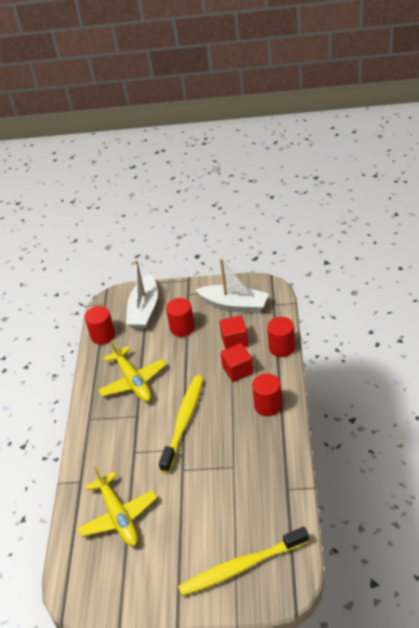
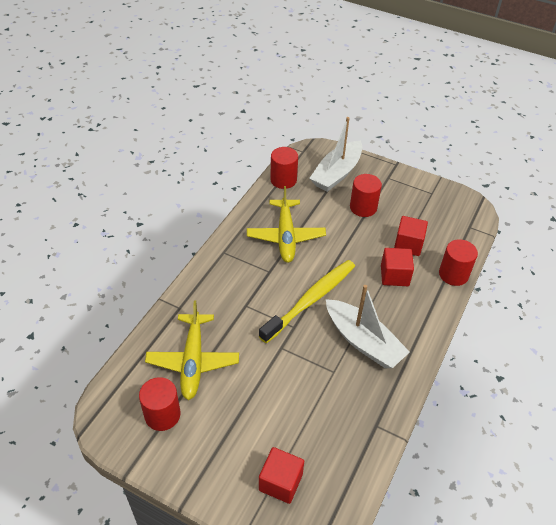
camera: 20 degrees right, 5 degrees up
(234, 305) = (428, 209): white boat -> white boat (363, 341)
(241, 567) = (280, 482): yellow toothbrush -> red cube
(268, 405) = (405, 327): red cylinder -> red cylinder (162, 415)

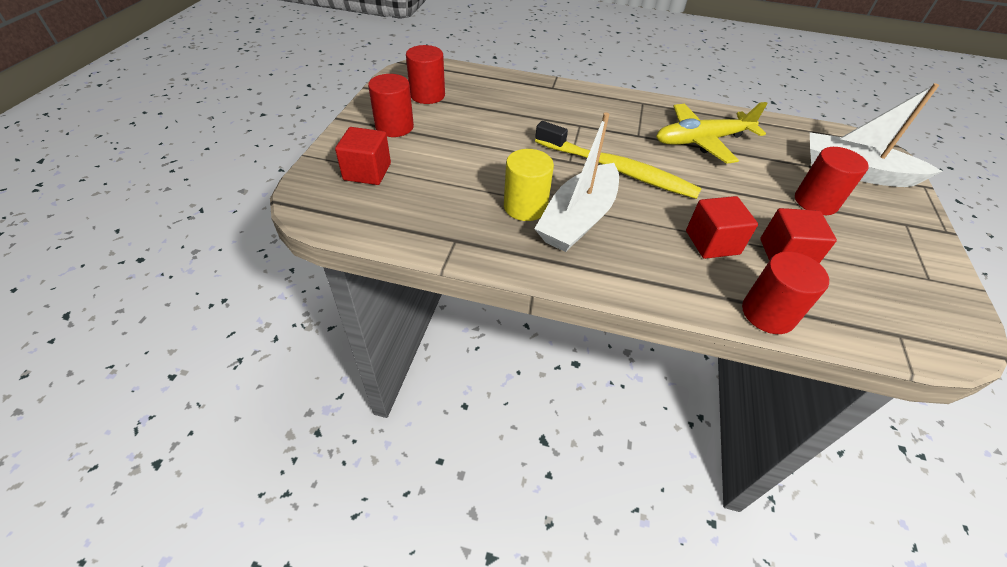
camera: 75 degrees right, 0 degrees up
(193, 361) = (493, 103): yellow plane -> none
(283, 180) = (793, 129): red cylinder -> red cylinder (394, 127)
(345, 371) = (525, 207): none -> yellow cylinder

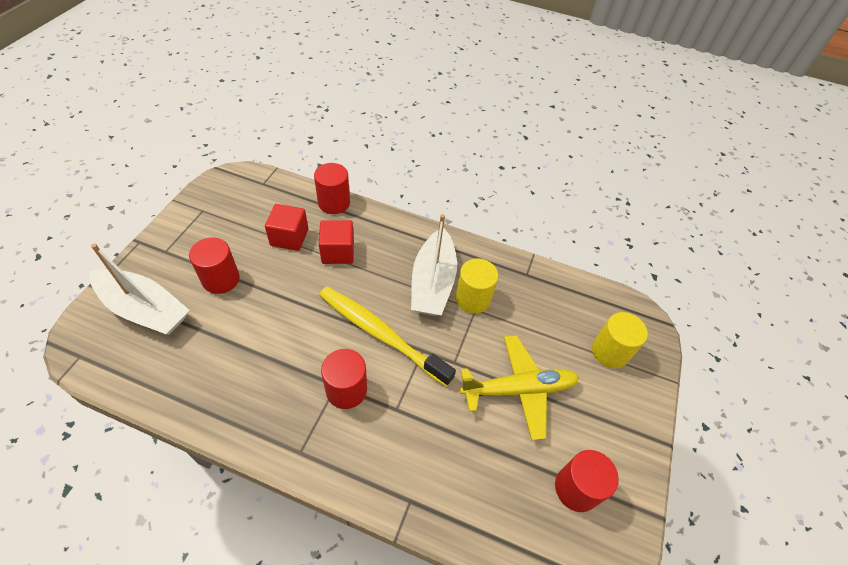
camera: 175 degrees left, 5 degrees up
(367, 172) = (610, 352): red cube -> yellow cylinder
(394, 127) = (601, 420): red cylinder -> red cylinder (346, 390)
(578, 219) = (432, 282): white boat -> white boat turned 150 degrees clockwise
(702, 141) = (270, 368): yellow plane -> yellow plane (518, 389)

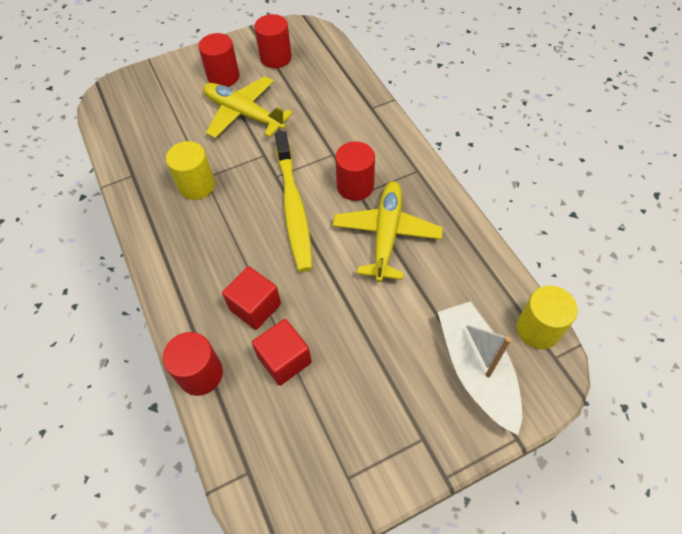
camera: 130 degrees left, 5 degrees up
(221, 279) = (386, 355): red cylinder -> red cylinder (223, 77)
(283, 363) = (386, 235): none -> yellow plane
(432, 282) = (209, 219): white boat -> none
(610, 352) = (159, 95): yellow cylinder -> yellow cylinder (538, 329)

